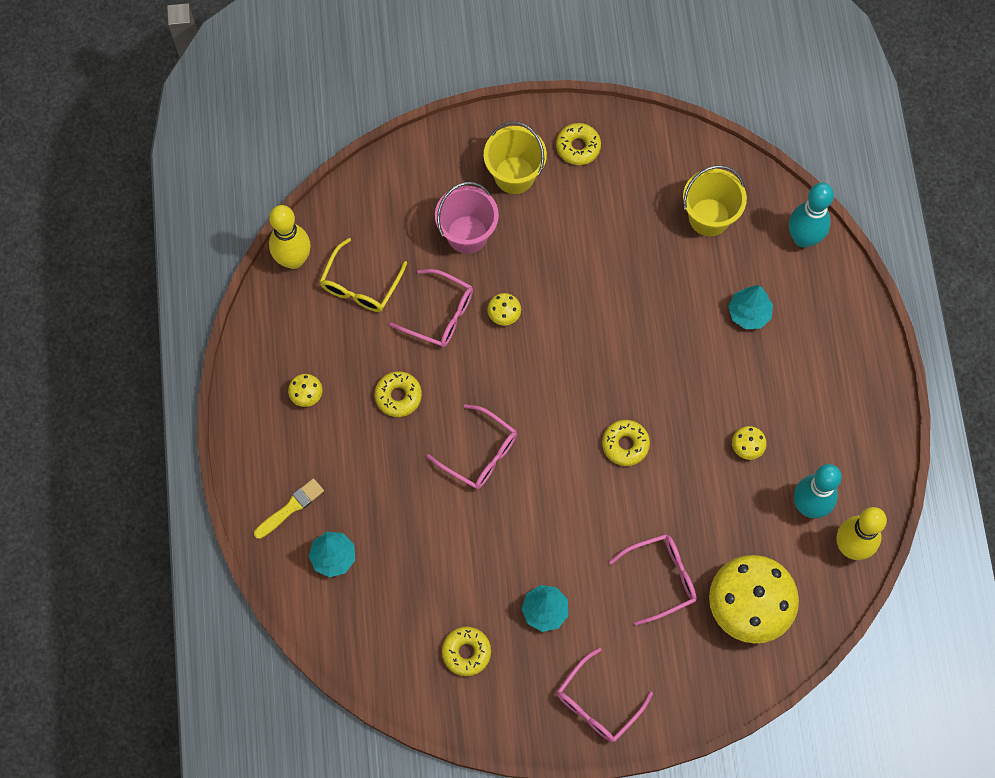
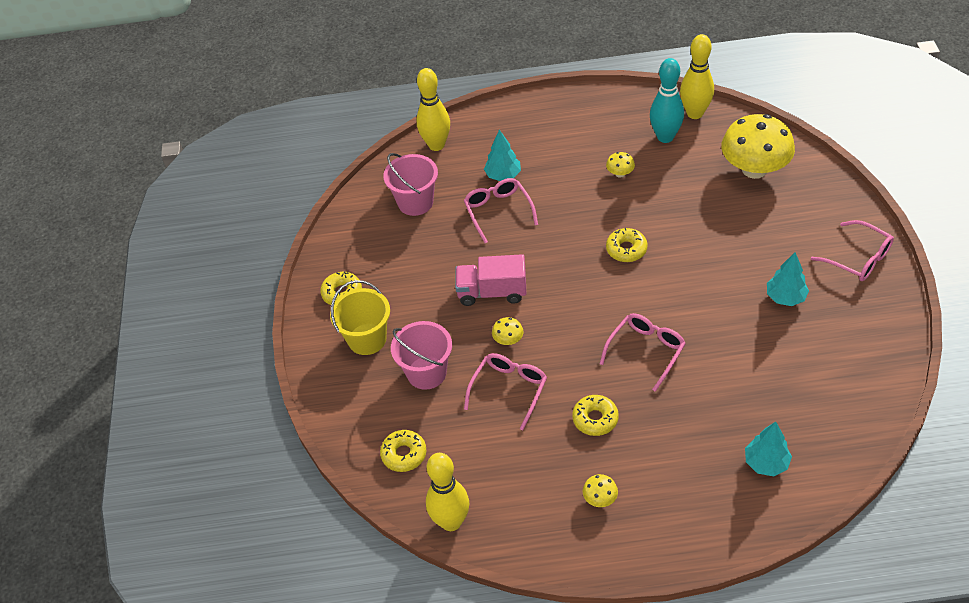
camera: 85 degrees left, 20 degrees down
(291, 508) = (721, 504): yellow brush -> none
(360, 285) = (479, 459): yellow glasses -> none
(466, 652) = (836, 351): yellow donut -> yellow donut (404, 454)
(570, 299) = (492, 292): none -> pink truck
(661, 578) = (741, 222): pink glasses -> pink glasses (498, 211)
(709, 217) = (415, 202): yellow bucket -> pink bucket
(803, 238) = (436, 145): turquoise bowling pin -> yellow bowling pin

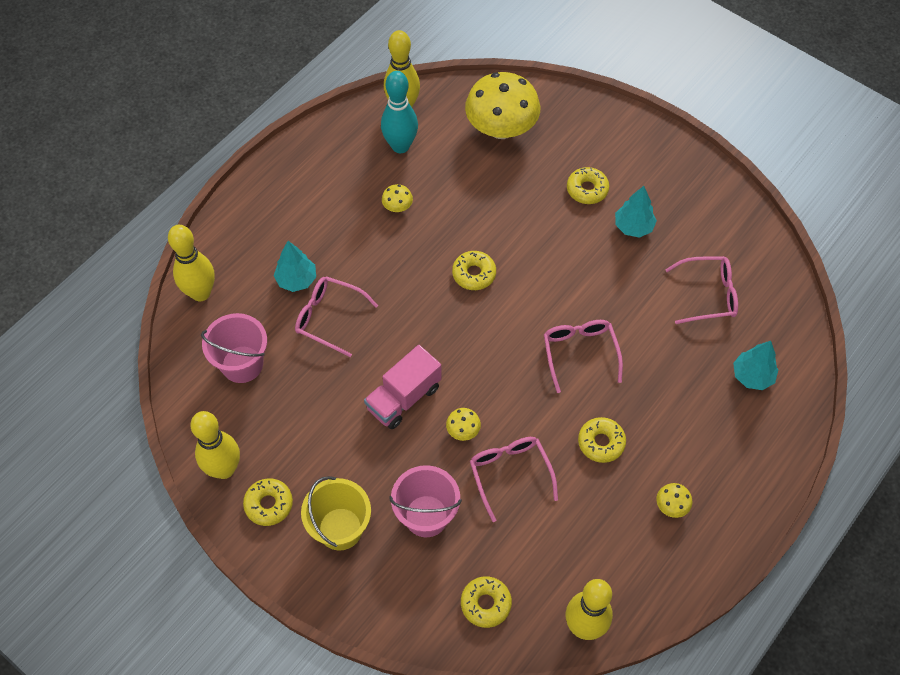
camera: 50 degrees left, 10 degrees up
(339, 254) = (224, 469): none -> yellow bowling pin
(776, 249) = (587, 189): none -> yellow donut
(858, 258) = (651, 155): pink glasses -> pink glasses (708, 294)

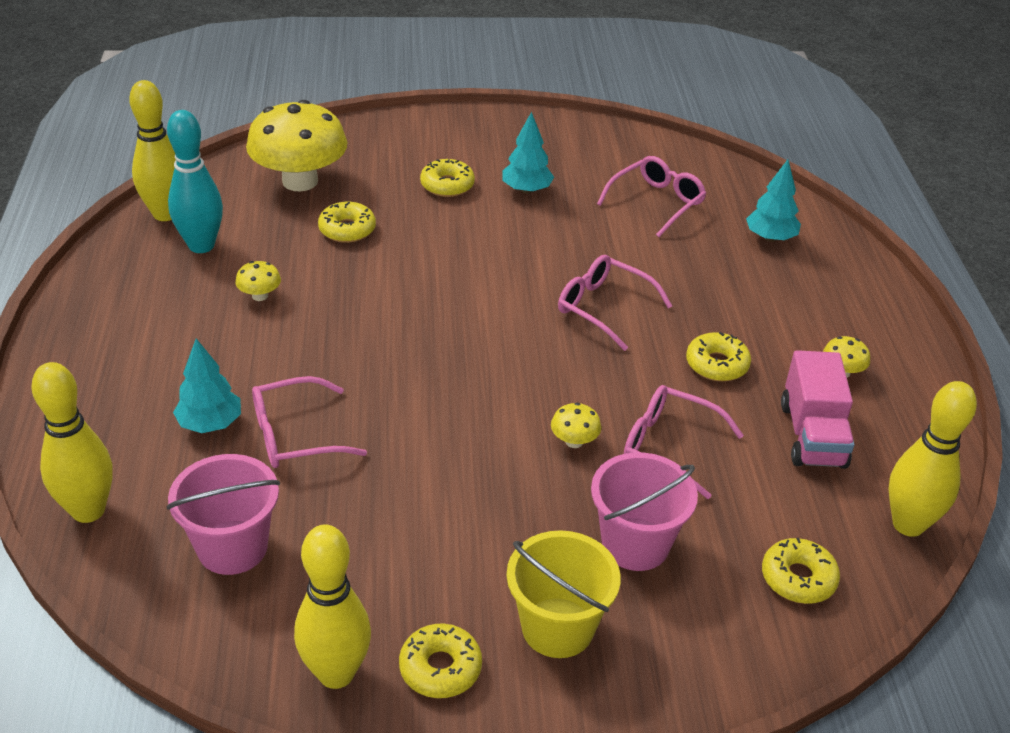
camera: 45 degrees left, 20 degrees down
(404, 398) = (474, 454): pink truck -> pink truck (812, 435)
(474, 274) = (416, 306): yellow donut -> yellow donut (347, 229)

